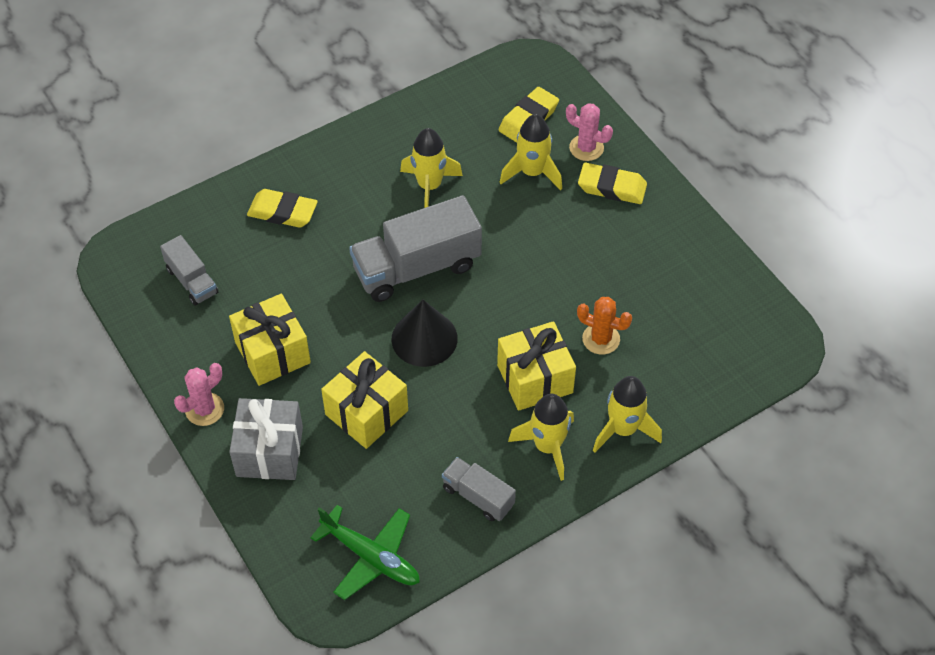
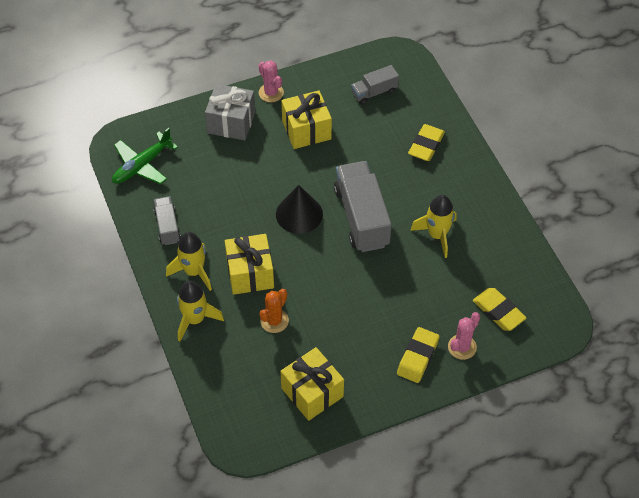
camera: 100 degrees right, 0 degrees up
(366, 412) = (247, 175): yellow gift -> yellow gift (312, 392)
(478, 496) = (167, 226): grey truck -> grey truck turned 60 degrees counterclockwise
(532, 172) = (441, 304): yellow rocket -> none

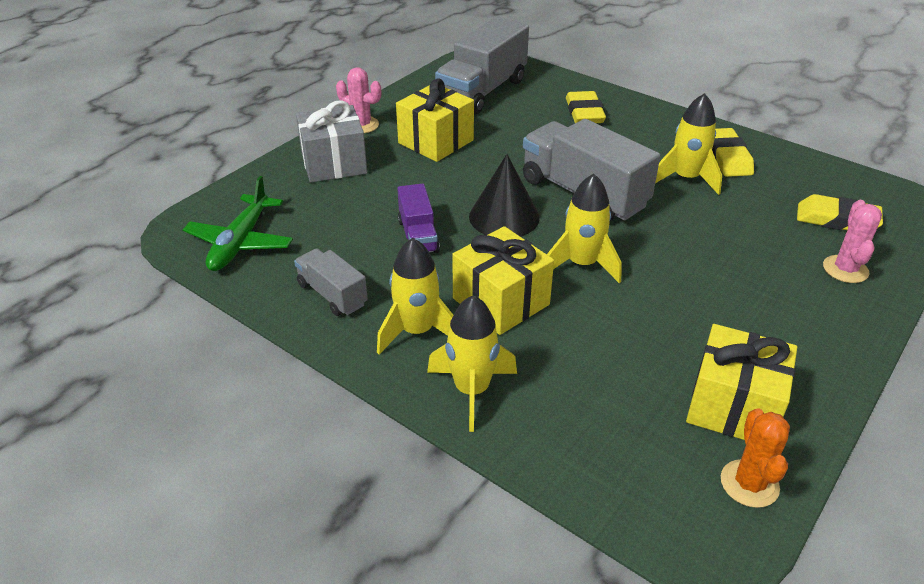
camera: 30 degrees left, 15 degrees down
(240, 206) = (418, 236): none -> purple truck
(274, 321) = (588, 341): orange cactus -> orange cactus (749, 484)
(314, 270) = (581, 264): none -> yellow rocket
(374, 92) = (482, 91): grey truck -> grey truck, size x1.87
(417, 357) = (811, 302): yellow eraser -> yellow eraser (727, 157)

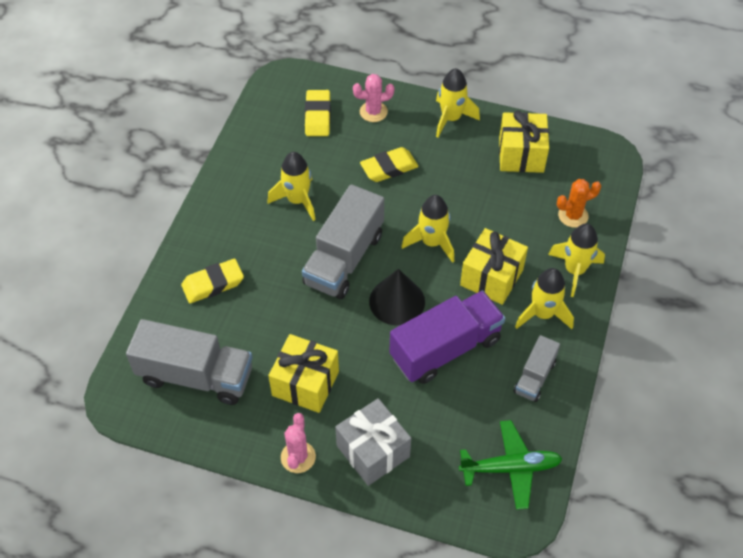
camera: 110 degrees left, 15 degrees up
(418, 236) = (445, 349): purple truck -> purple truck, size x1.87
(727, 157) = (256, 179): yellow eraser -> yellow eraser (389, 168)
(749, 484) = (569, 145): orange cactus -> orange cactus (573, 215)
(827, 346) = (451, 119): none -> yellow rocket

